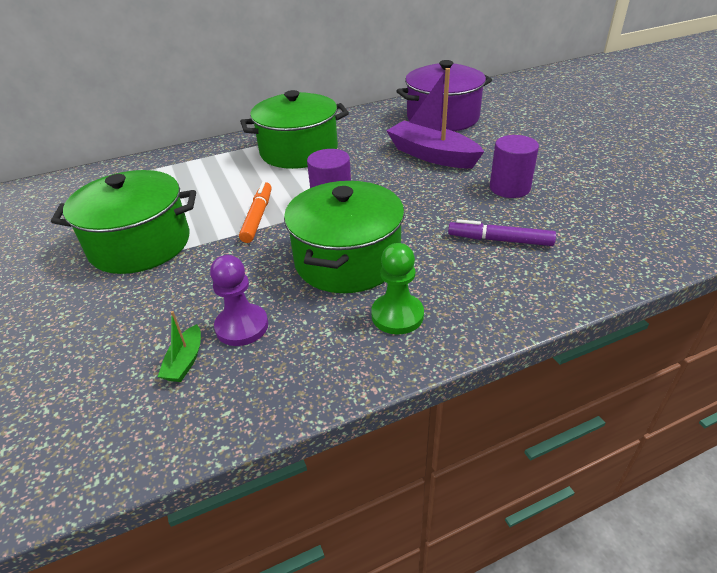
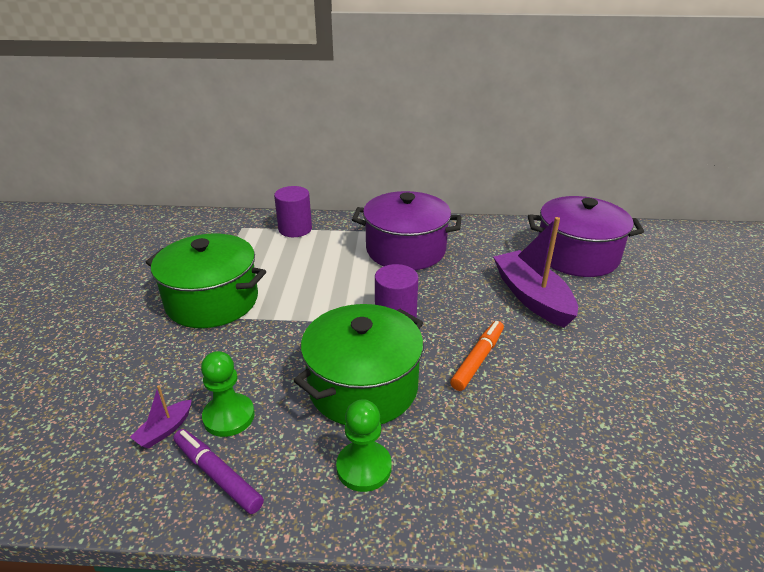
camera: 25 degrees right, 5 degrees down
(185, 361) = (165, 430): green boat -> purple boat
(242, 326) = (229, 416): purple pawn -> green pawn
(258, 217) = (320, 308): orange marker -> orange marker (478, 360)
(299, 151) = (405, 250): green pot -> purple pot
(500, 240) = (529, 426): purple marker -> purple marker (217, 475)
(509, 188) = (588, 367): purple cylinder -> purple cylinder (295, 229)

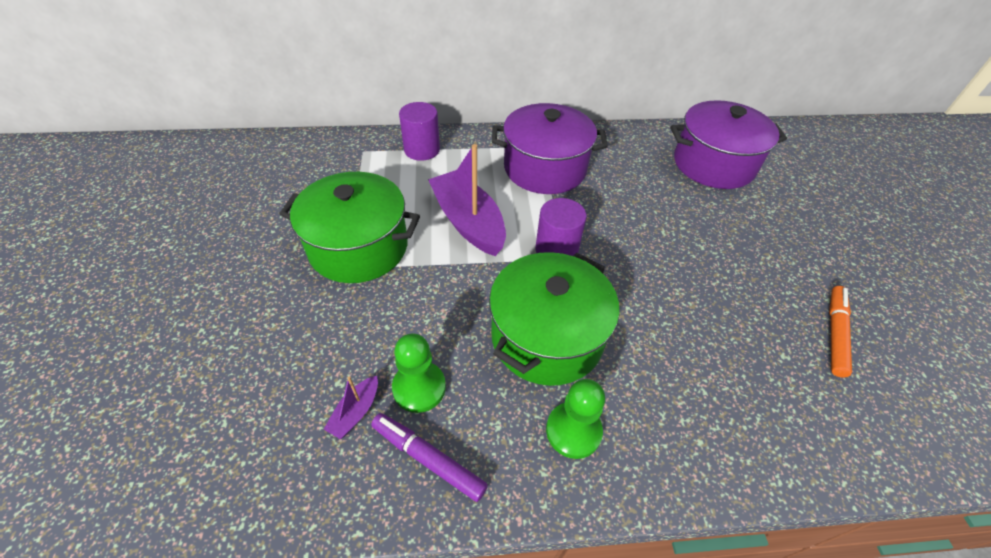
camera: 10 degrees left, 15 degrees up
(478, 360) = (650, 294): orange marker -> orange marker (835, 333)
(532, 297) = (683, 216): purple boat -> purple boat (468, 222)

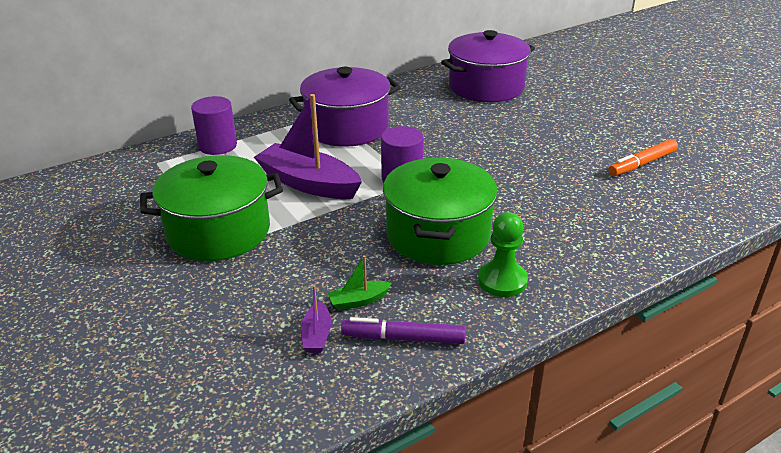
camera: 25 degrees left, 15 degrees down
(419, 388) = (359, 301): green pawn -> green boat
(835, 333) = (642, 164): orange marker -> orange marker turned 120 degrees counterclockwise

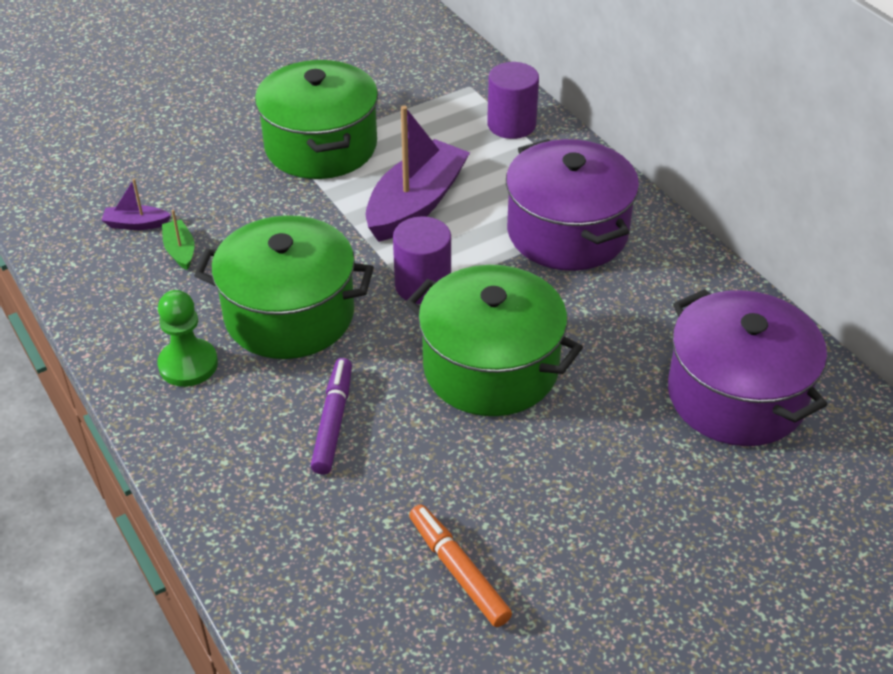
camera: 90 degrees right, 10 degrees up
(403, 338) = (114, 282): purple marker -> purple marker (333, 421)
(479, 154) = (490, 368): none -> green pot

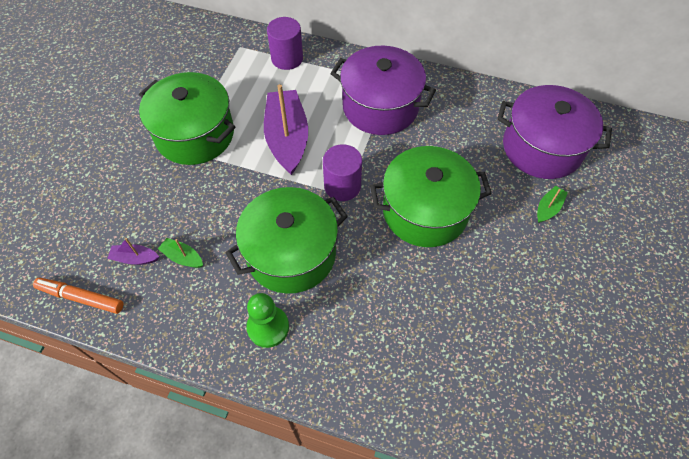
camera: 40 degrees left, 15 degrees up
(136, 224) = (135, 258): purple boat -> purple boat turned 45 degrees clockwise
(333, 421) = (383, 301): purple marker -> none
(458, 571) = (527, 337): orange marker -> orange marker (81, 298)
(658, 463) = (548, 208): none -> green boat

